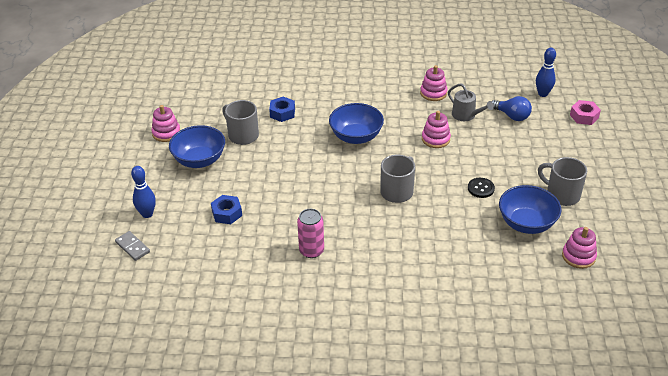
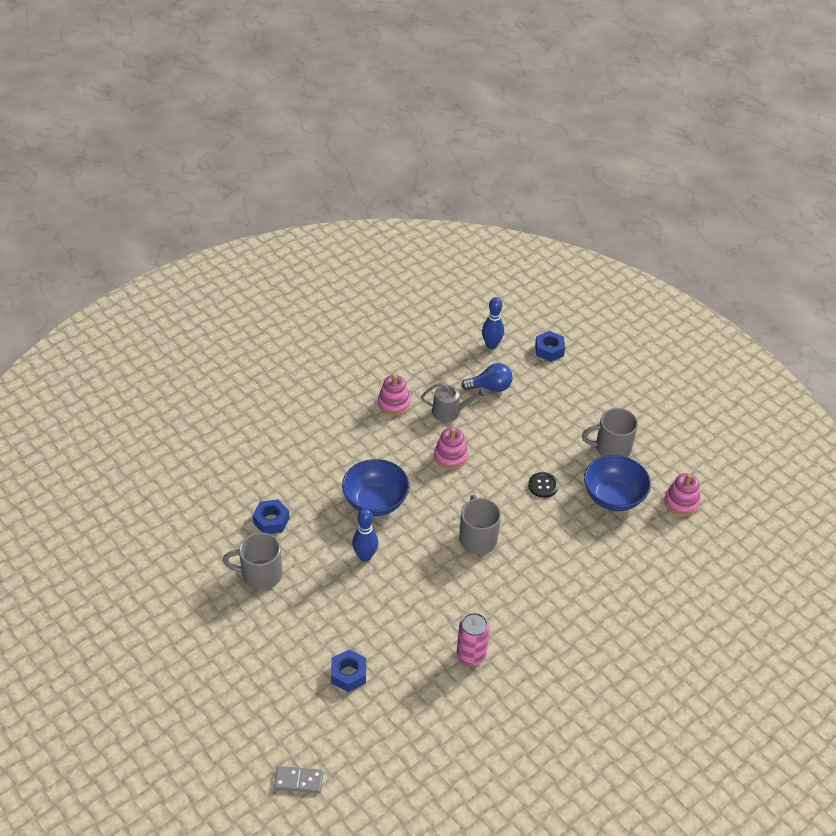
camera: 45 degrees left, 5 degrees up
(147, 214) = (269, 734): blue bowling pin -> blue bowling pin (365, 556)
(166, 133) = (173, 627): pink stacking toy -> none
(199, 160) = (249, 634): blue bowl -> none
(584, 116) = (549, 350): pink nut -> blue nut

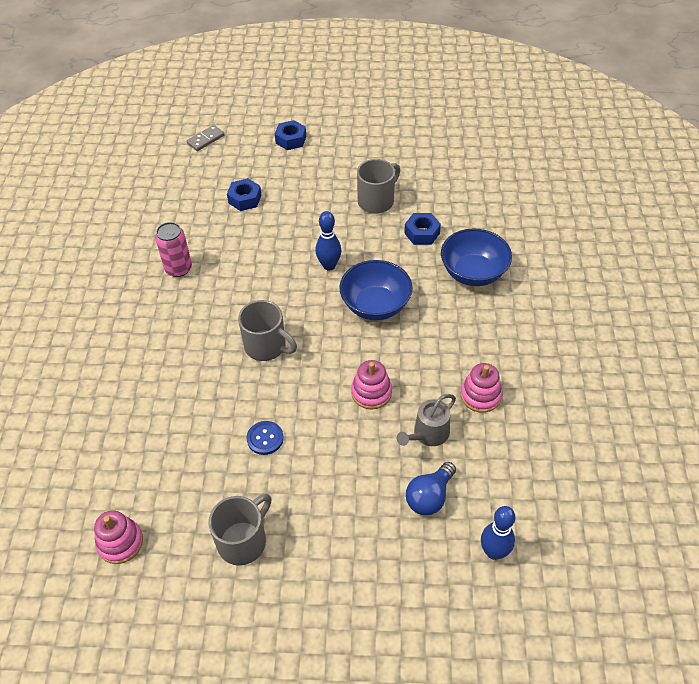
camera: 135 degrees right, 5 degrees up
(543, 486) = (265, 438): black button -> blue button
(549, 350) = (434, 610): blue nut -> blue nut (291, 140)
(613, 497) = (191, 486): blue bowl -> blue bowl (473, 273)

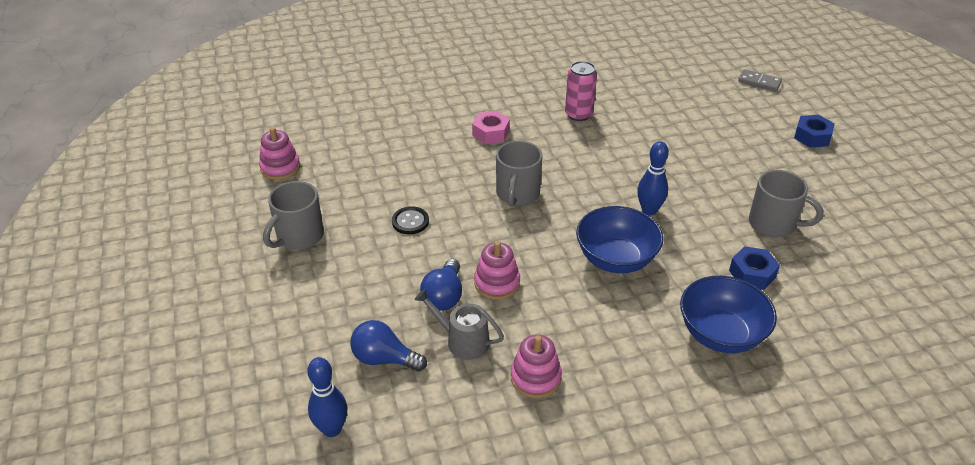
camera: 70 degrees right, 10 degrees down
(167, 341) = (491, 133): none -> pink nut
(243, 541) = (299, 237): grey mug -> grey mug turned 105 degrees clockwise
(245, 199) = (698, 129): blue nut -> none
(265, 438) = (410, 221): blue button -> black button
(372, 435) = (444, 296): none -> blue light bulb

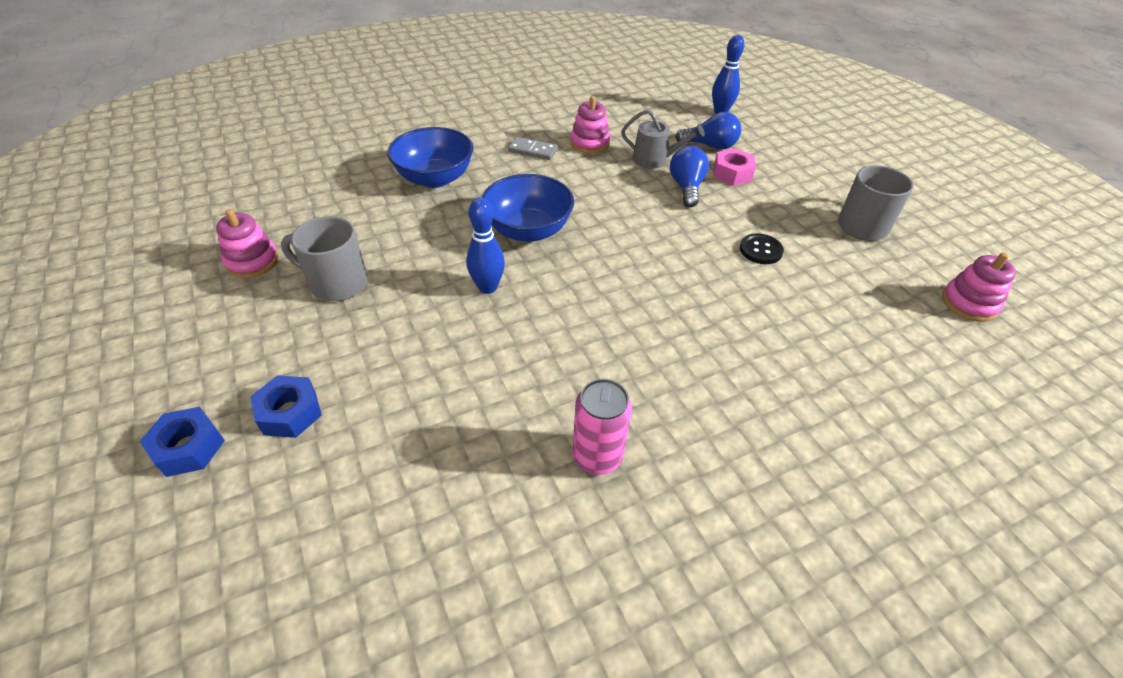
camera: 170 degrees right, 5 degrees up
(491, 133) = (729, 395): pink nut -> pink nut (732, 173)
(497, 283) = (642, 201): pink stacking toy -> pink stacking toy (252, 261)
(517, 194) = (653, 294): grey mug -> none
(752, 274) = (386, 228): blue nut -> blue nut (290, 413)
(759, 82) = (203, 618): grey domino -> grey domino (533, 151)

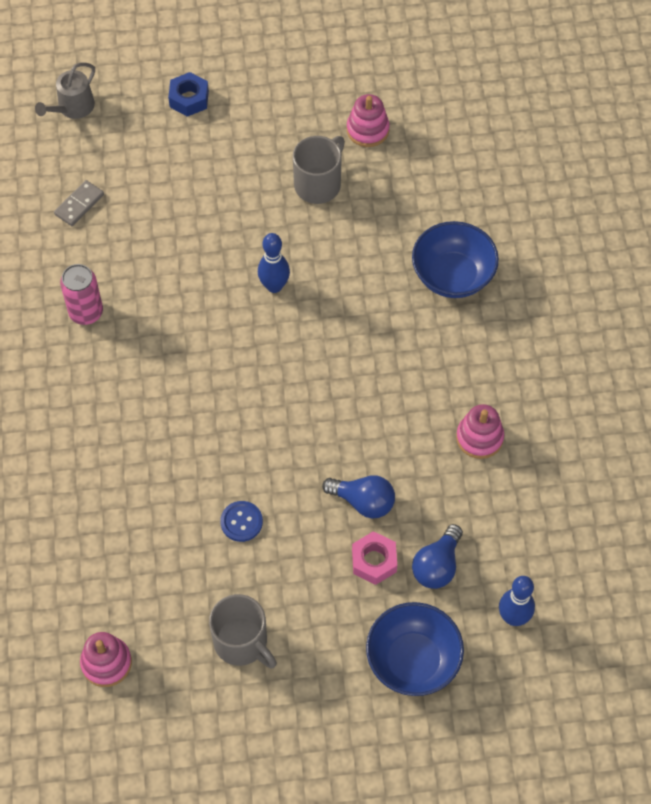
camera: 110 degrees right, 15 degrees up
(290, 413) = (195, 150): blue nut -> none
(528, 230) = (340, 335): blue bowl -> blue bowl (413, 660)
(533, 151) = (480, 376): grey domino -> grey domino (79, 205)
(654, 160) = (426, 492): grey watering can -> grey watering can (73, 107)
(760, 250) = (241, 522): black button -> blue button

